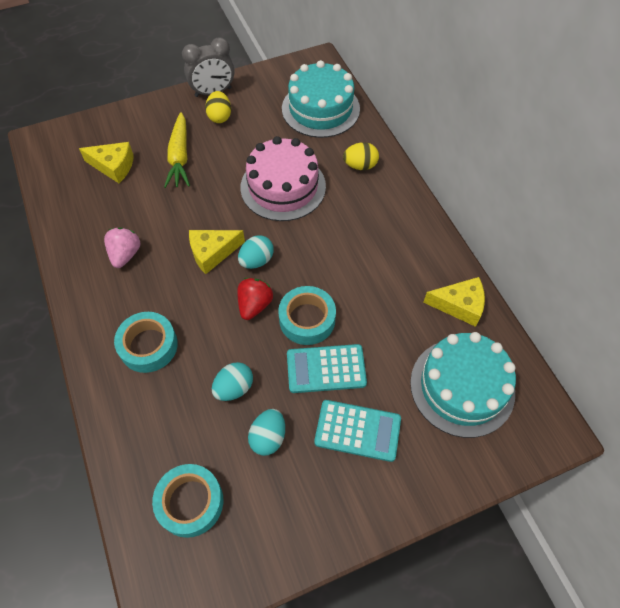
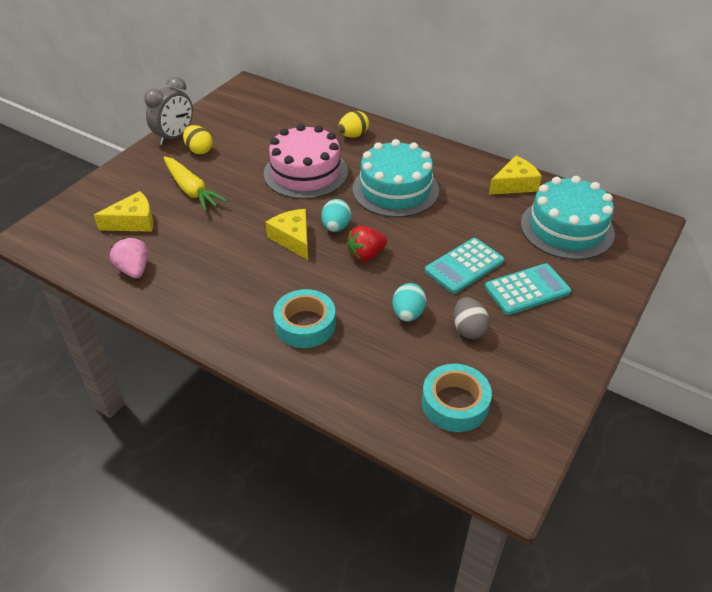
camera: 35 degrees left, 15 degrees down
(125, 254) = (214, 275): pink strawberry -> pink strawberry (134, 270)
(212, 253) = (293, 239): yellow cheese -> yellow cheese turned 120 degrees clockwise
(254, 305) = (366, 255): red strawberry -> red strawberry turned 105 degrees counterclockwise
(268, 437) = (468, 329): turquoise egg -> grey egg
(307, 319) = (417, 244): turquoise tape -> none
(320, 109) = (282, 113): turquoise cake -> turquoise cake (395, 189)

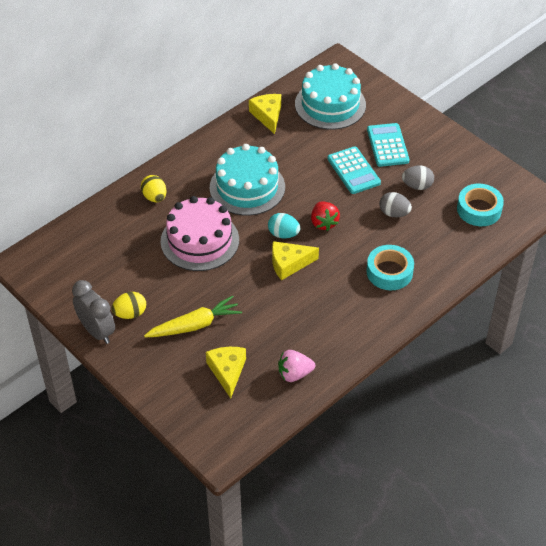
camera: 75 degrees left, 5 degrees up
(408, 314) = (394, 213): turquoise egg -> grey egg

